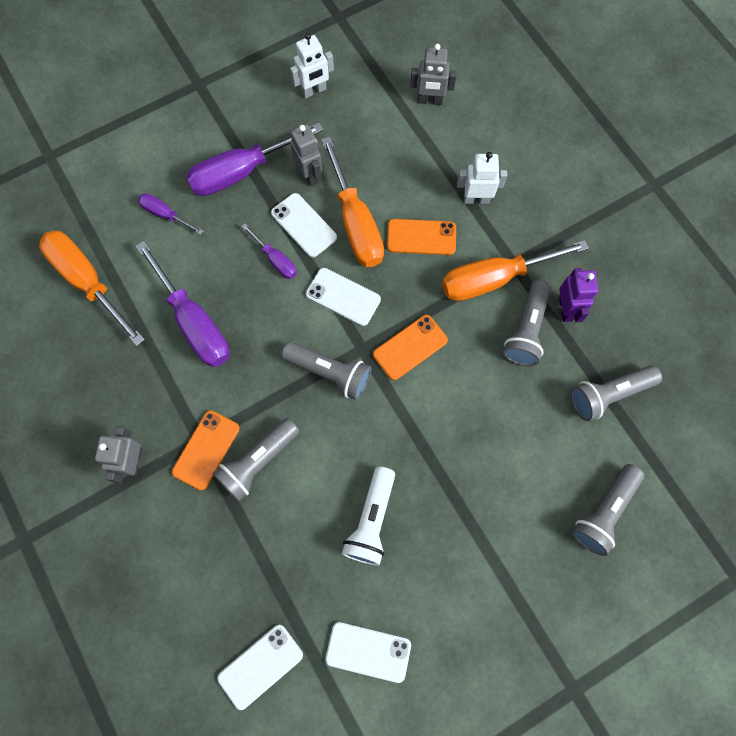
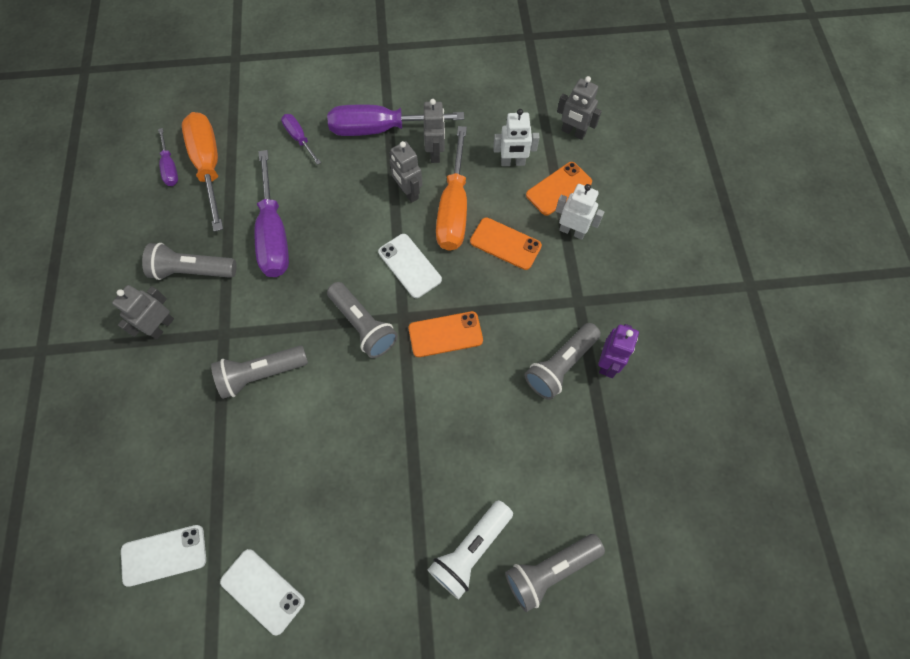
camera: 25 degrees right, 5 degrees down
(206, 450) = (224, 344): orange phone -> orange phone (558, 188)
(276, 260) = (369, 211): purple screwdriver -> purple screwdriver (170, 168)
(303, 225) = (408, 192): white phone -> grey robot
(314, 91) = (476, 87): white robot -> white robot (512, 162)
(371, 520) = (330, 472): white flashlight -> white flashlight (470, 550)
(493, 279) = (552, 307): orange screwdriver -> none
(608, 394) = (610, 460): grey flashlight -> grey flashlight (193, 270)

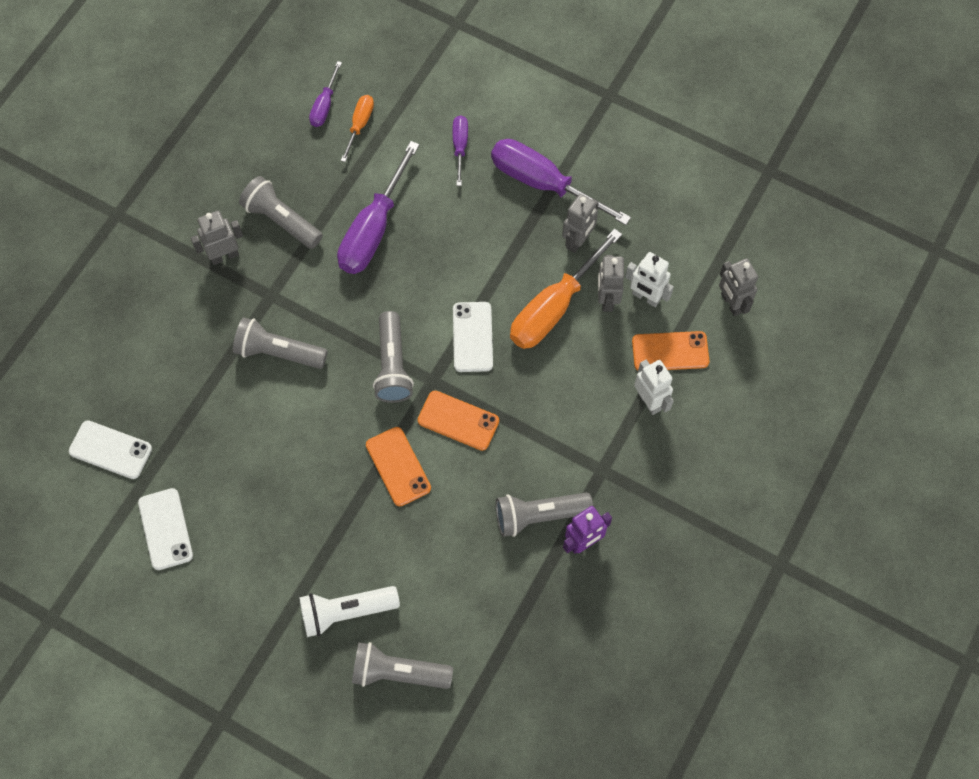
camera: 35 degrees right, 0 degrees up
(209, 165) = (360, 124): orange screwdriver -> orange screwdriver, size x0.51
(408, 192) = (523, 265): grey robot -> grey robot (607, 299)
(505, 243) = (576, 372): orange phone -> orange phone (398, 466)

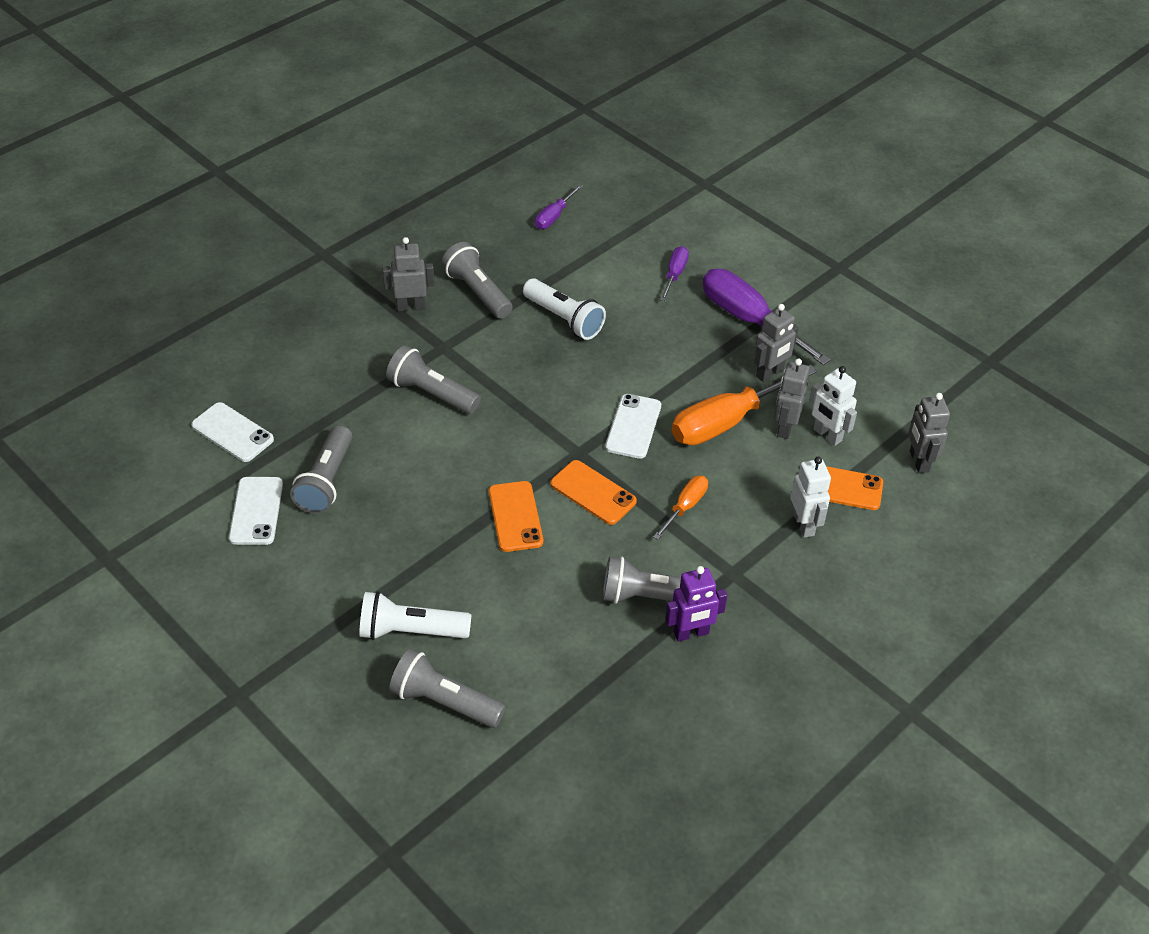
camera: 15 degrees right, 20 degrees down
(360, 124) = (582, 237): orange screwdriver -> orange screwdriver (685, 506)
(373, 230) = (564, 319): purple screwdriver -> white flashlight
(392, 365) = (542, 431): grey flashlight -> grey flashlight (326, 481)

